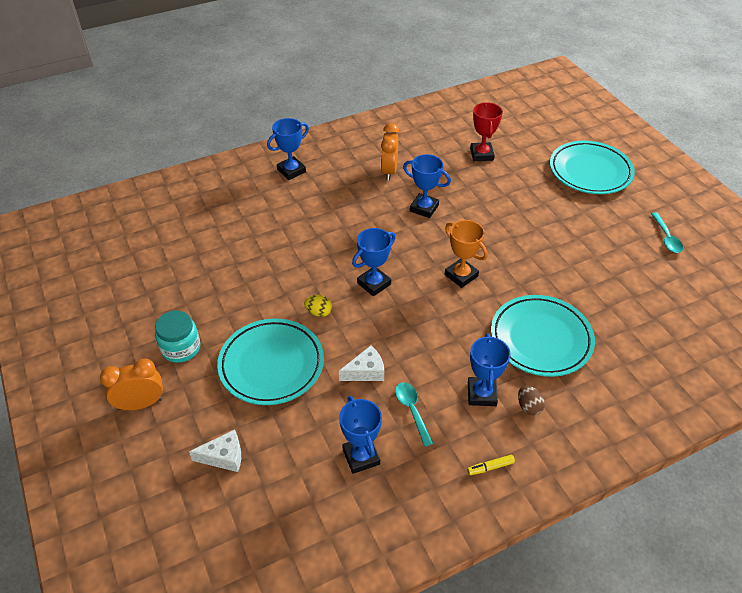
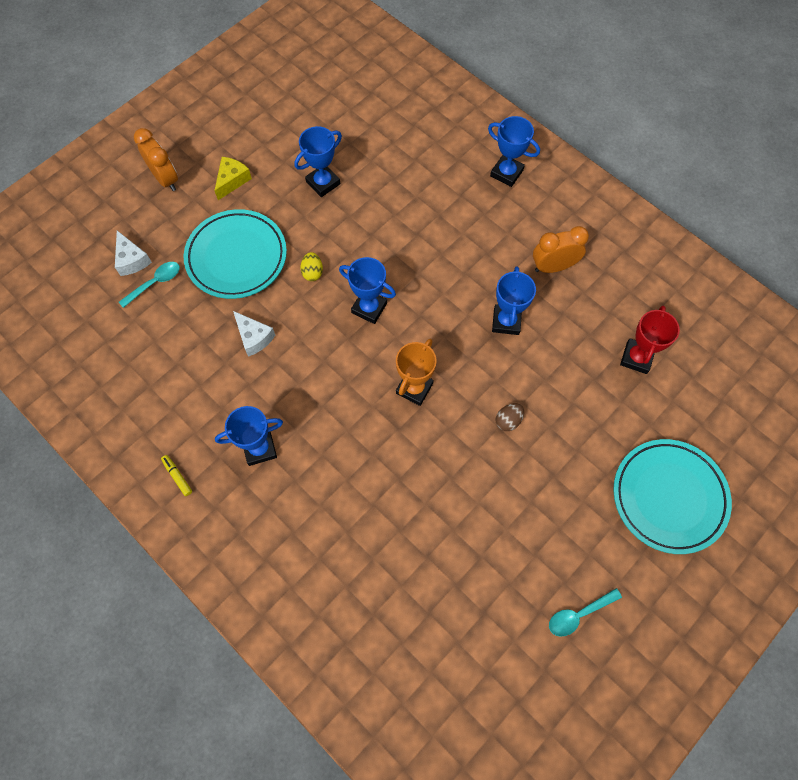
camera: 70 degrees right, 20 degrees up
(181, 348) = (232, 180): turquoise jar -> yellow cheese
(361, 456) = (160, 364): blue trophy -> blue trophy (323, 183)
(412, 410) = (221, 391): turquoise spoon -> turquoise spoon (155, 283)
(481, 154) = (636, 358): red trophy -> red trophy turned 45 degrees counterclockwise
(528, 406) = (257, 497): brown egg -> brown egg (508, 421)
(540, 339) = (351, 491): turquoise plate -> none

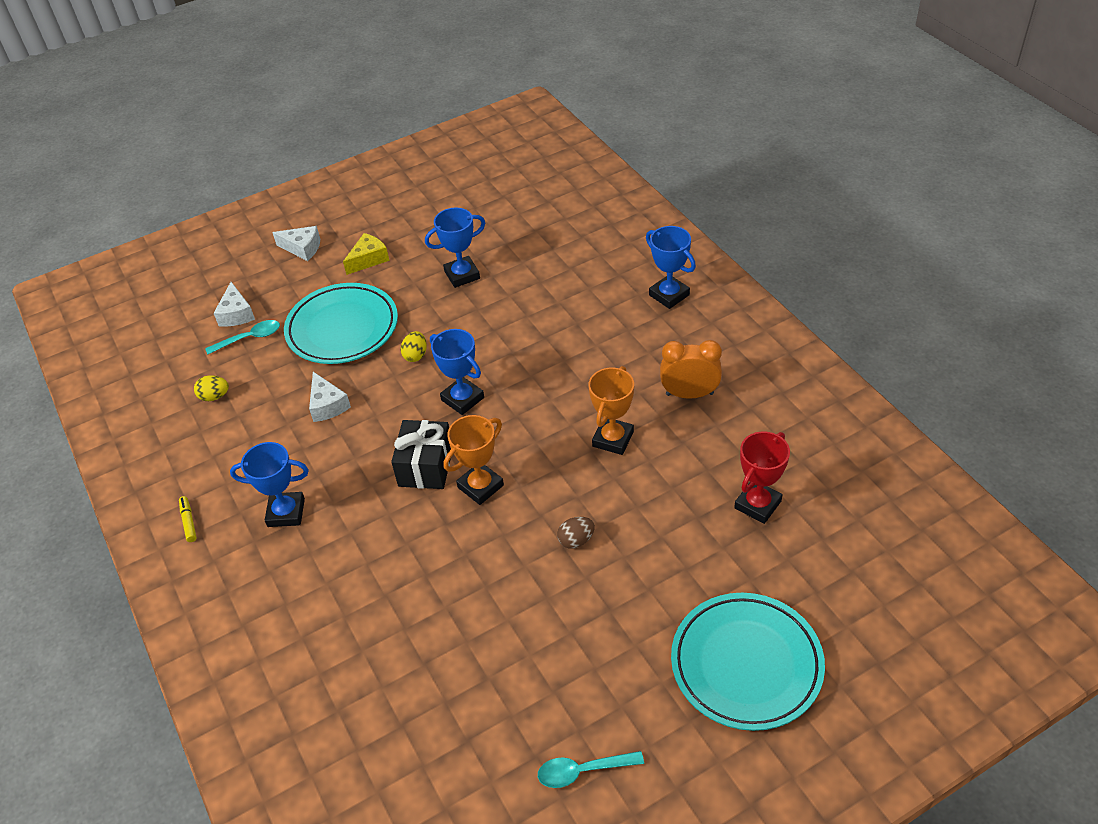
camera: 20 degrees right, 20 degrees down
(148, 349) = (214, 396): none -> yellow egg
(165, 179) = (302, 248): orange clock -> white cheese
(362, 379) = (426, 466): none -> black gift
(506, 321) = (613, 439): blue trophy -> orange trophy

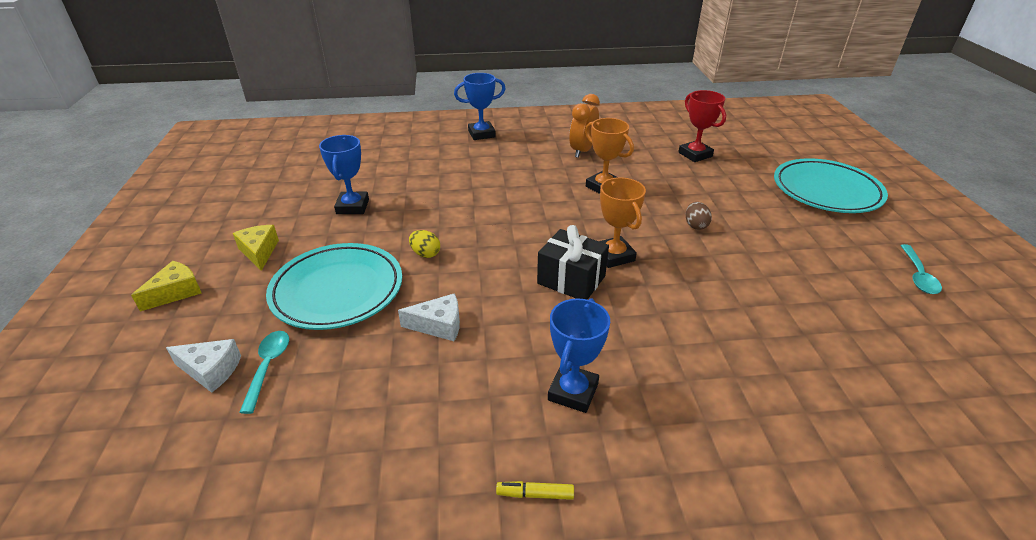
camera: 70 degrees left, 10 degrees down
(214, 396) = (334, 422): yellow egg -> none
(302, 248) = (176, 292): white cheese -> yellow cheese
(462, 399) = (505, 241): blue trophy -> none

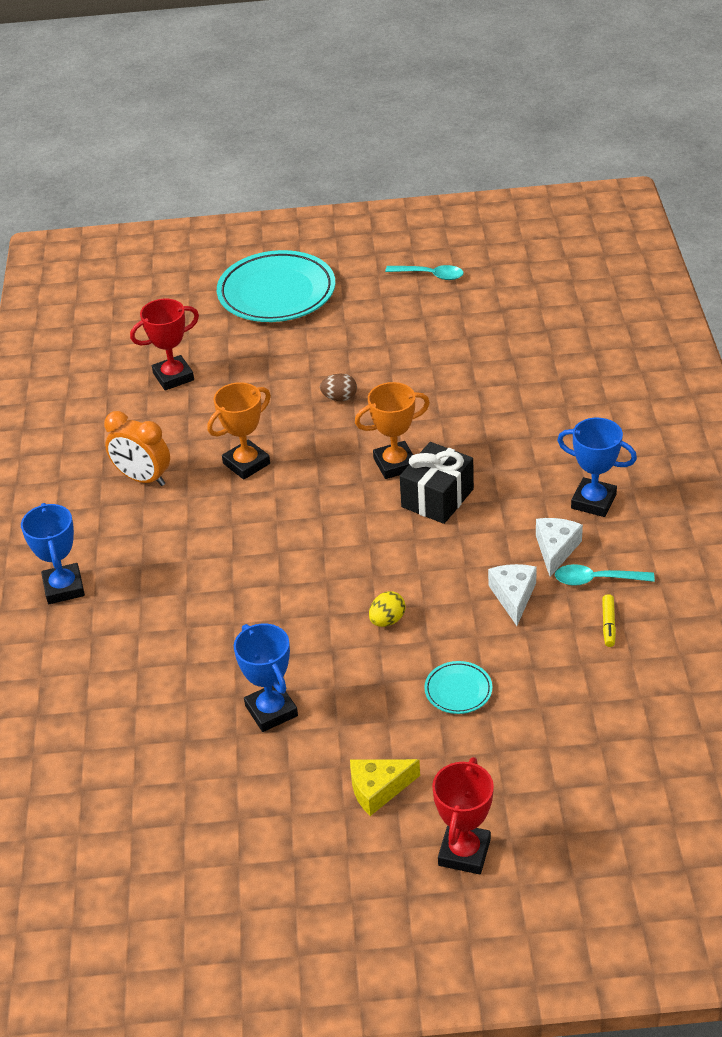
camera: 85 degrees left, 5 degrees up
(176, 292) = (464, 852): yellow cheese -> red trophy
(211, 370) = (592, 769): white cheese -> white cheese (556, 549)
(268, 367) = (583, 722): turquoise spoon -> turquoise spoon (596, 580)
(337, 290) = (458, 690): turquoise plate -> turquoise plate, size x0.43
(353, 207) = (271, 711): blue trophy -> blue trophy turned 60 degrees clockwise
(535, 494) = (697, 524): yellow marker -> yellow marker (608, 624)

